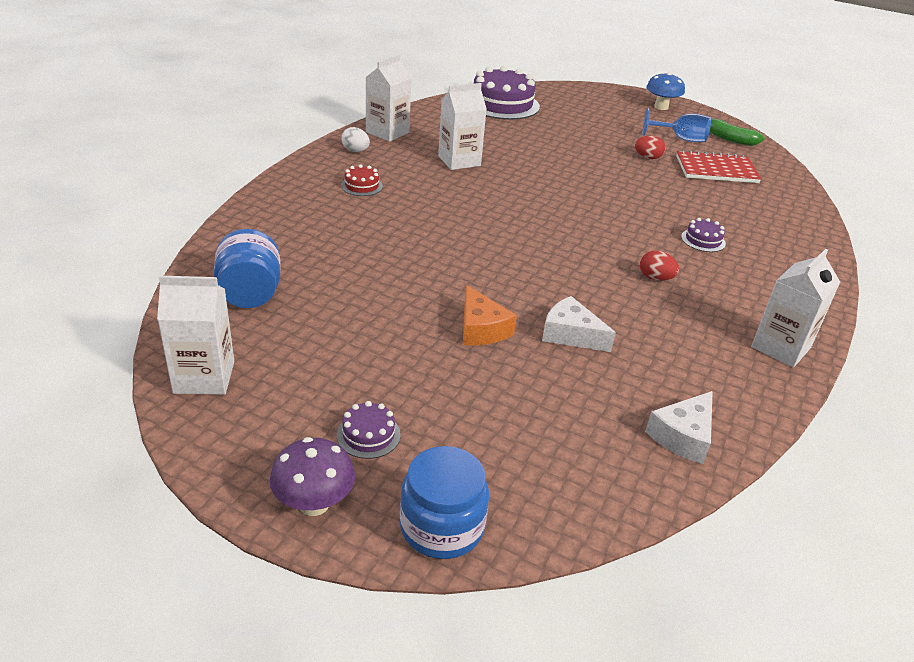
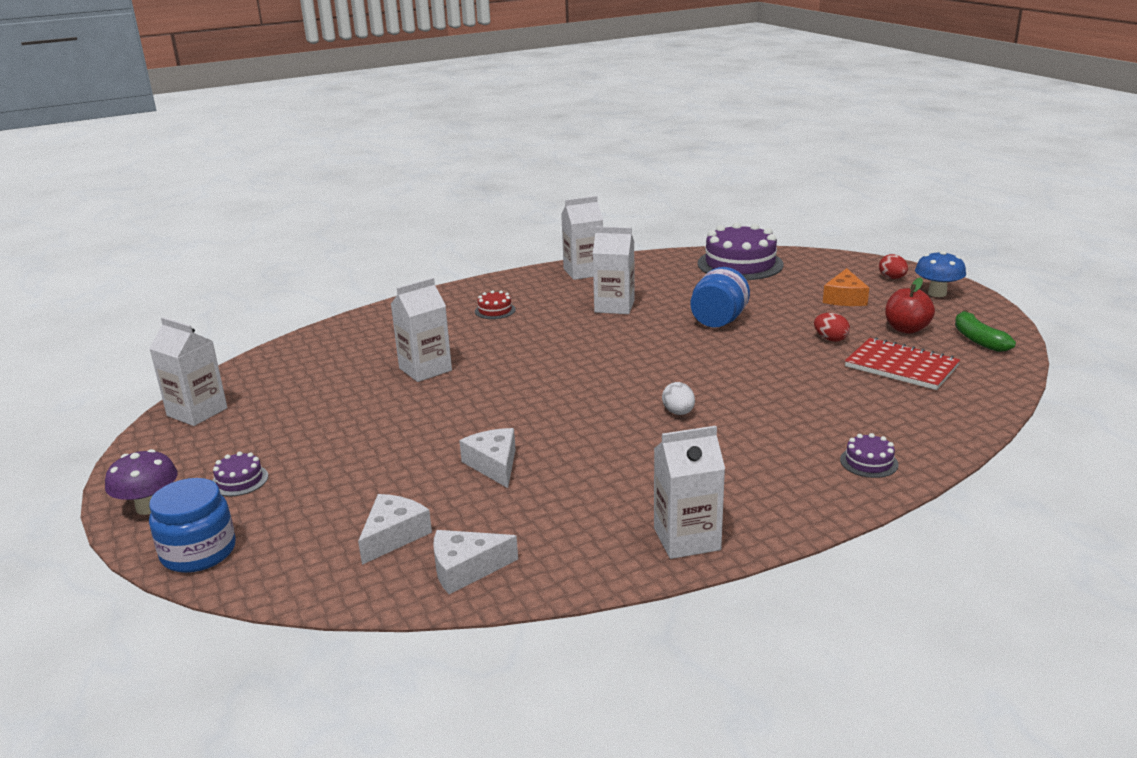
camera: 40 degrees right, 10 degrees down
(250, 294) = (298, 369): blue jar -> blue jar (718, 321)
(355, 151) = (532, 282): white egg -> white egg (678, 412)
(382, 261) = (425, 369): none -> white carton
(481, 329) = (426, 438): orange cheese -> orange cheese (844, 298)
(588, 431) = (393, 536): none -> white cheese
(655, 278) = (651, 445): red egg -> red egg (892, 278)
(680, 139) = (906, 329): blue goblet -> red apple
(703, 240) = (764, 426): purple cake -> purple cake (869, 462)

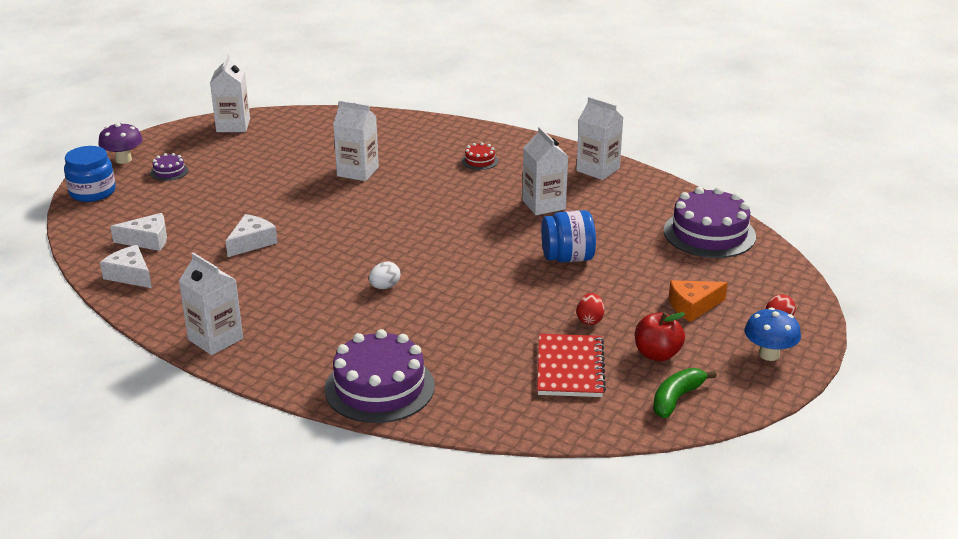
camera: 55 degrees right, 5 degrees up
(869, 462) = (379, 387): purple cake -> purple cake, size x2.25

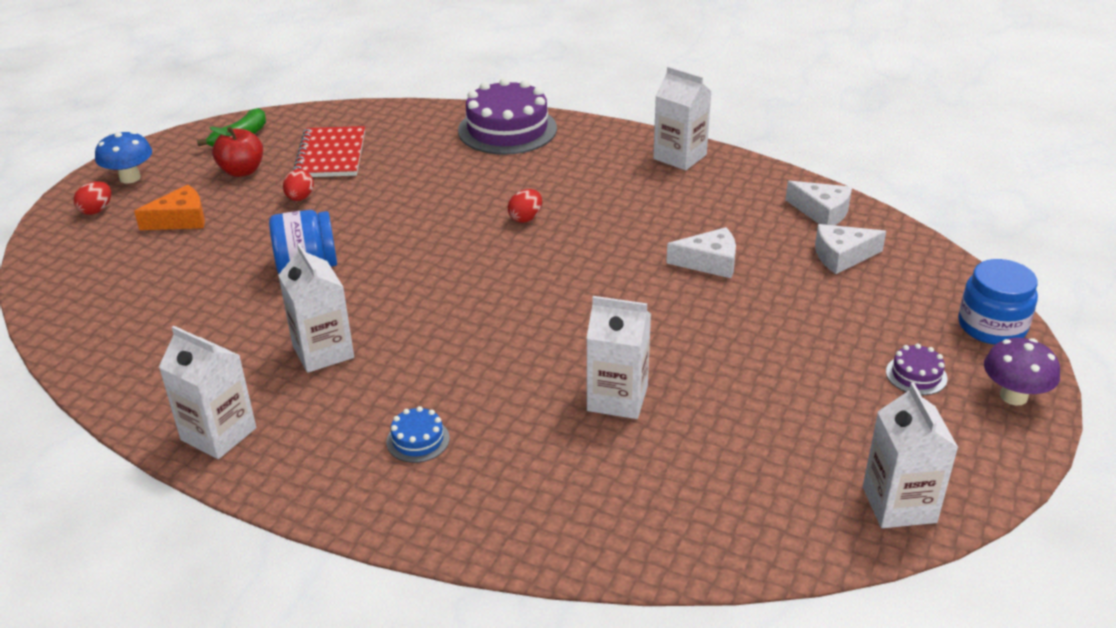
camera: 175 degrees right, 5 degrees up
(251, 242) = (709, 262): white cheese -> white cheese turned 120 degrees counterclockwise
(385, 287) = (525, 218): white egg -> red egg
(480, 161) = (418, 440): red cake -> blue cake
(709, 233) = (104, 318): purple cake -> none

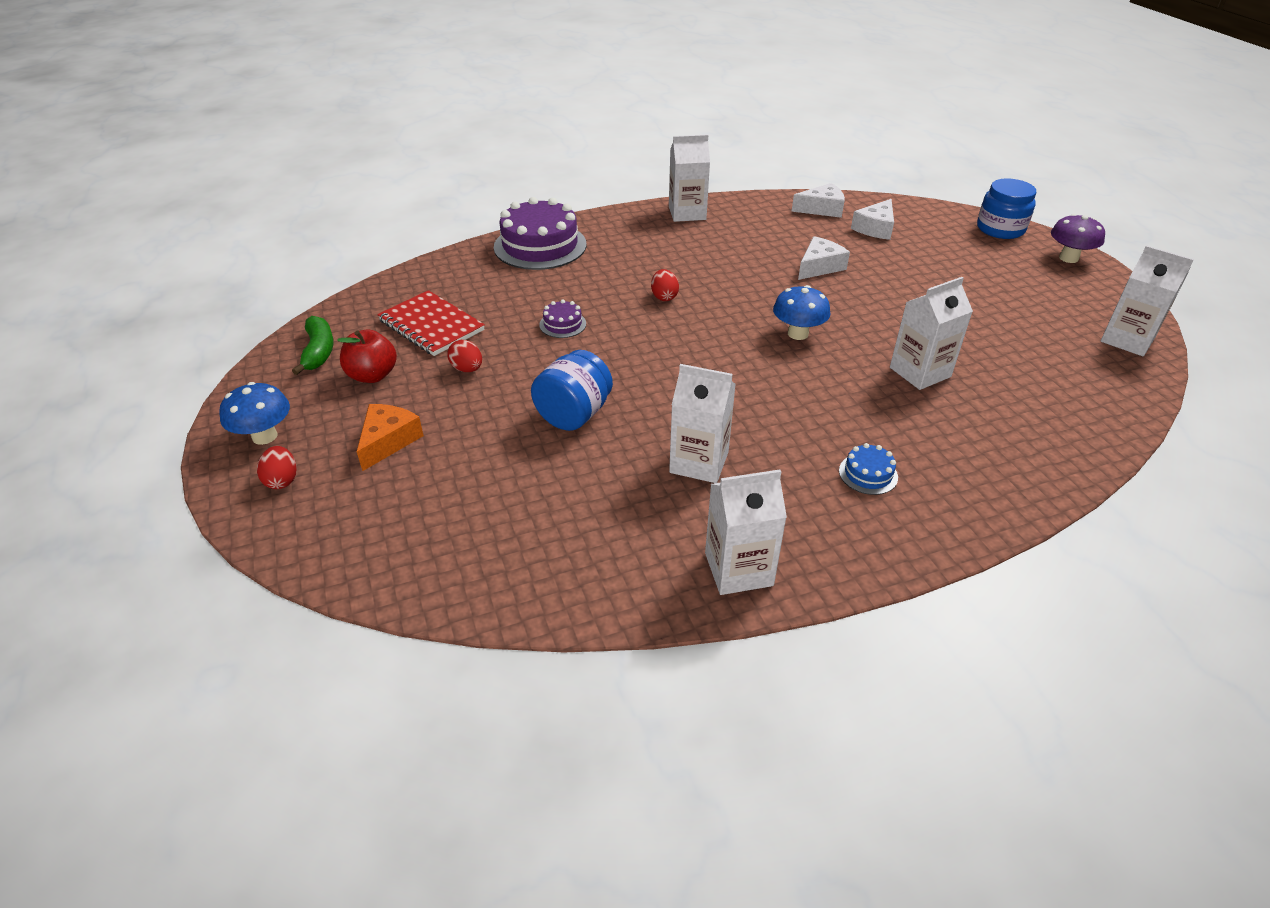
camera: 45 degrees left, 5 degrees up
(575, 306) = (798, 334): none -> blue mushroom
(916, 375) = (1017, 271): purple cake -> purple cake (562, 324)

